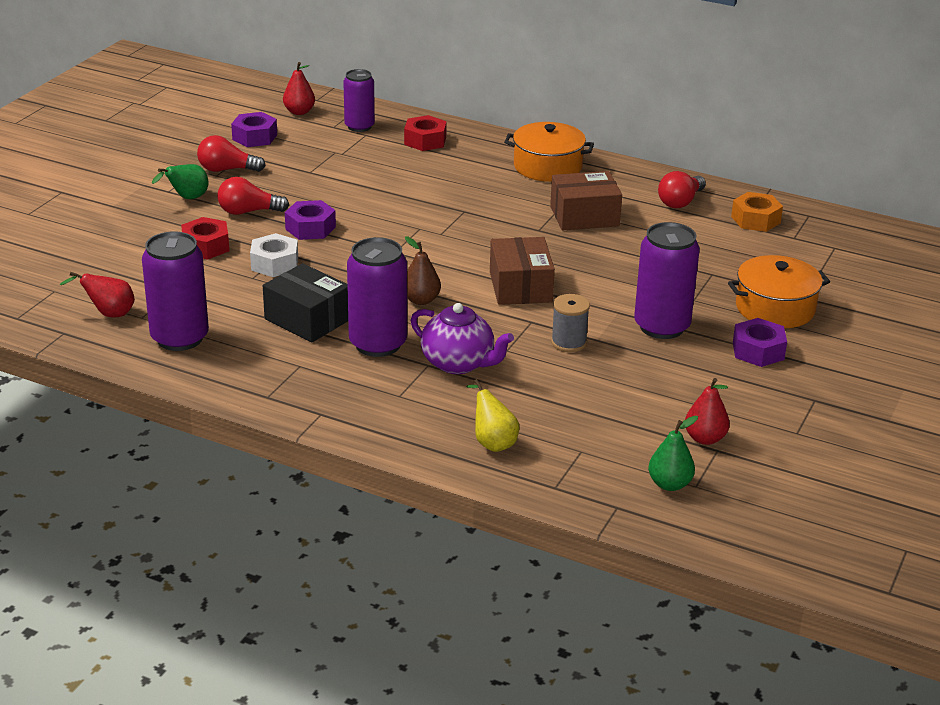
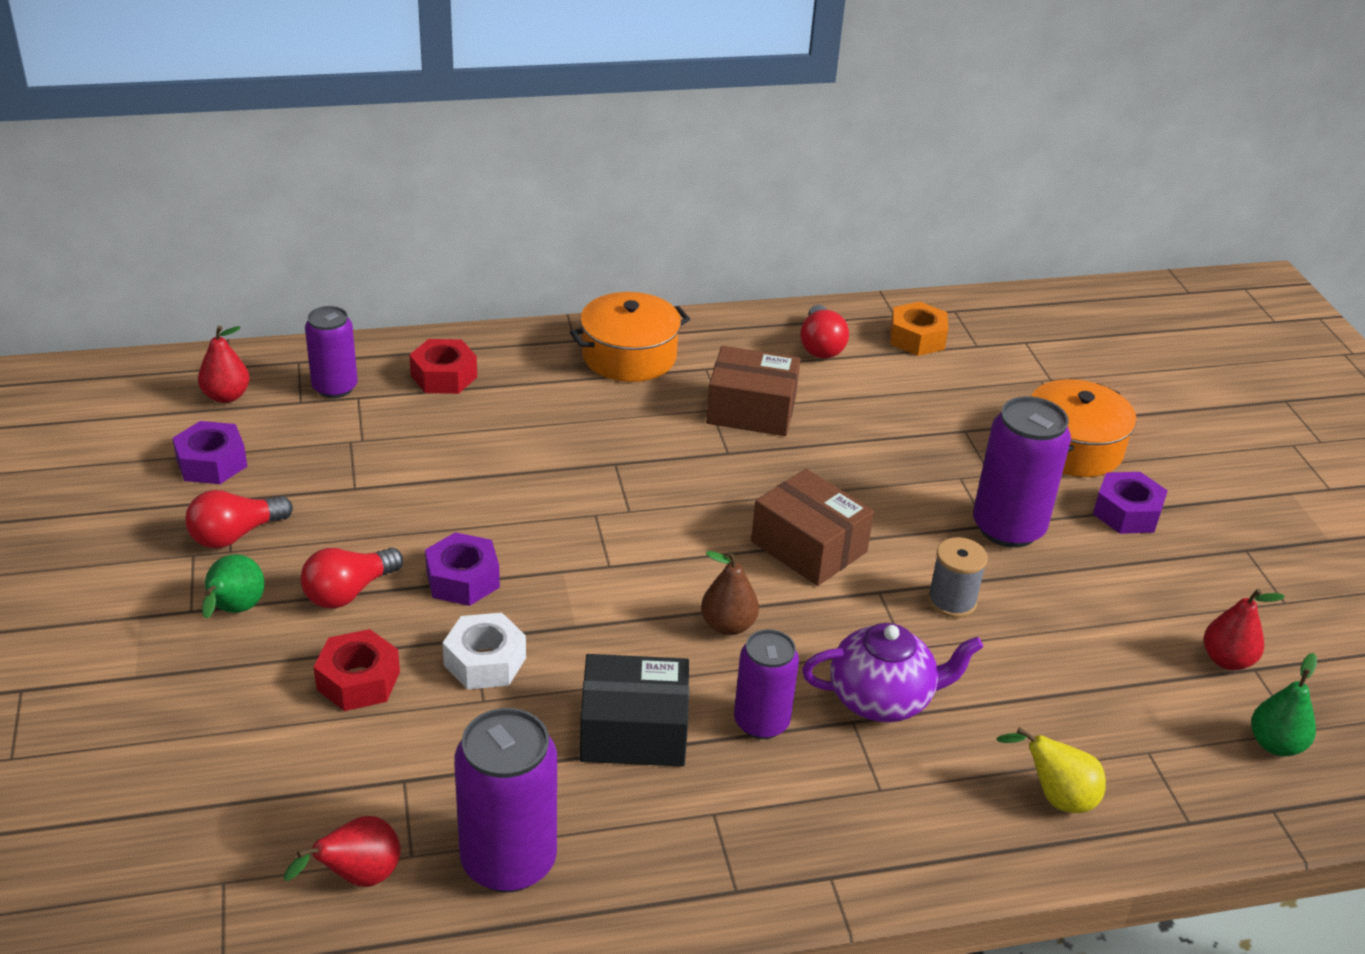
camera: 40 degrees left, 5 degrees up
(378, 344) = (761, 722): purple can -> purple can, size x0.65
(584, 216) = (751, 410): brown box -> brown box turned 60 degrees clockwise

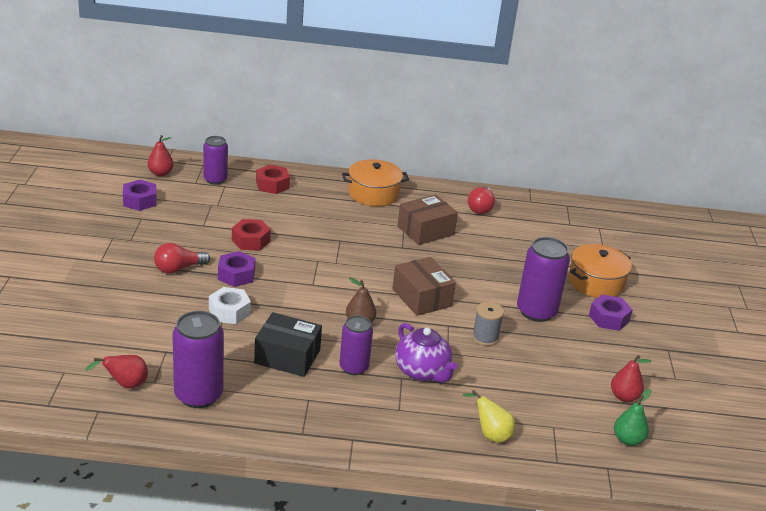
camera: 15 degrees right, 5 degrees down
(234, 610) = (121, 265): green pear -> none
(235, 535) = (136, 233): red light bulb -> none
(358, 680) = (165, 306): red nut -> red nut (251, 240)
(751, 410) = (425, 230): brown box -> brown box turned 60 degrees counterclockwise
(882, 699) = (422, 372): purple teapot -> purple teapot turned 45 degrees clockwise
(917, 338) = (537, 214): orange nut -> none

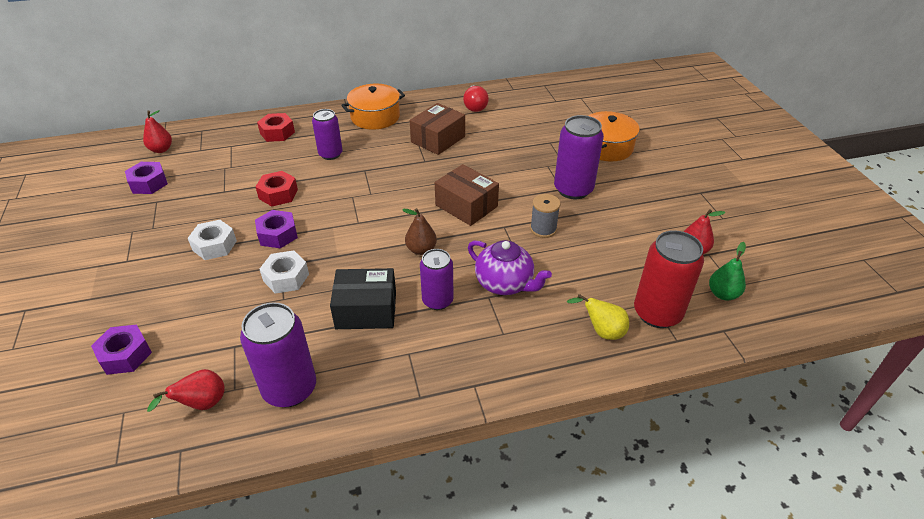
camera: 15 degrees left, 10 degrees up
(178, 269) = (214, 245): red light bulb -> white nut
(215, 180) = (219, 142): purple can -> purple can (330, 154)
(552, 436) = (657, 313): none -> red can
(608, 318) = (636, 178): purple nut -> purple nut (125, 355)

